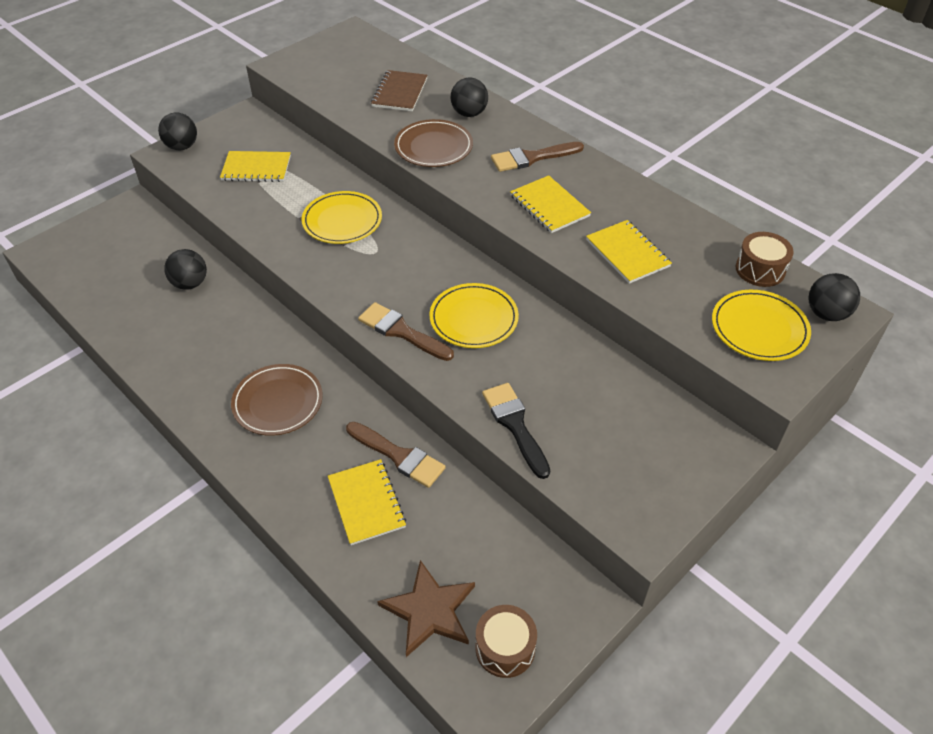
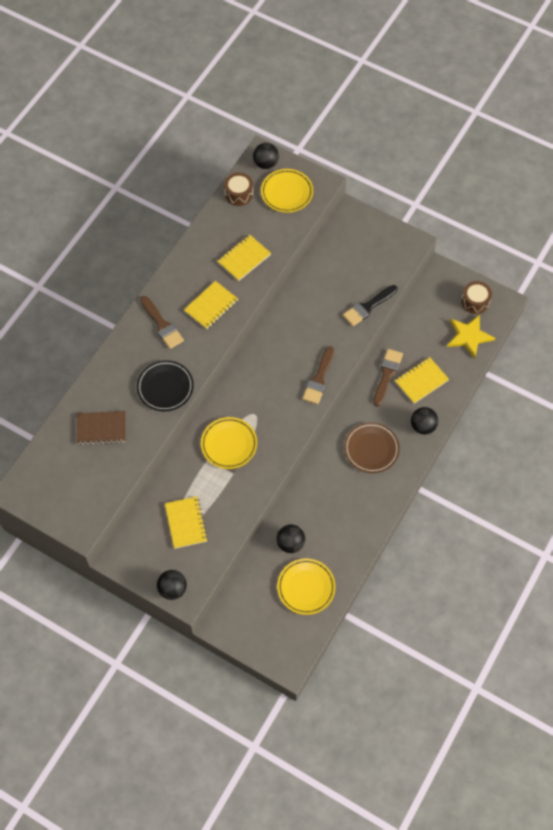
camera: 105 degrees left, 15 degrees up
(429, 610) = (468, 336): brown star -> yellow star
(433, 147) = (165, 387): brown plate -> black plate
(469, 113) = (118, 375): black ball -> black ball (423, 426)
(474, 319) = (296, 344): yellow plate -> yellow plate (306, 587)

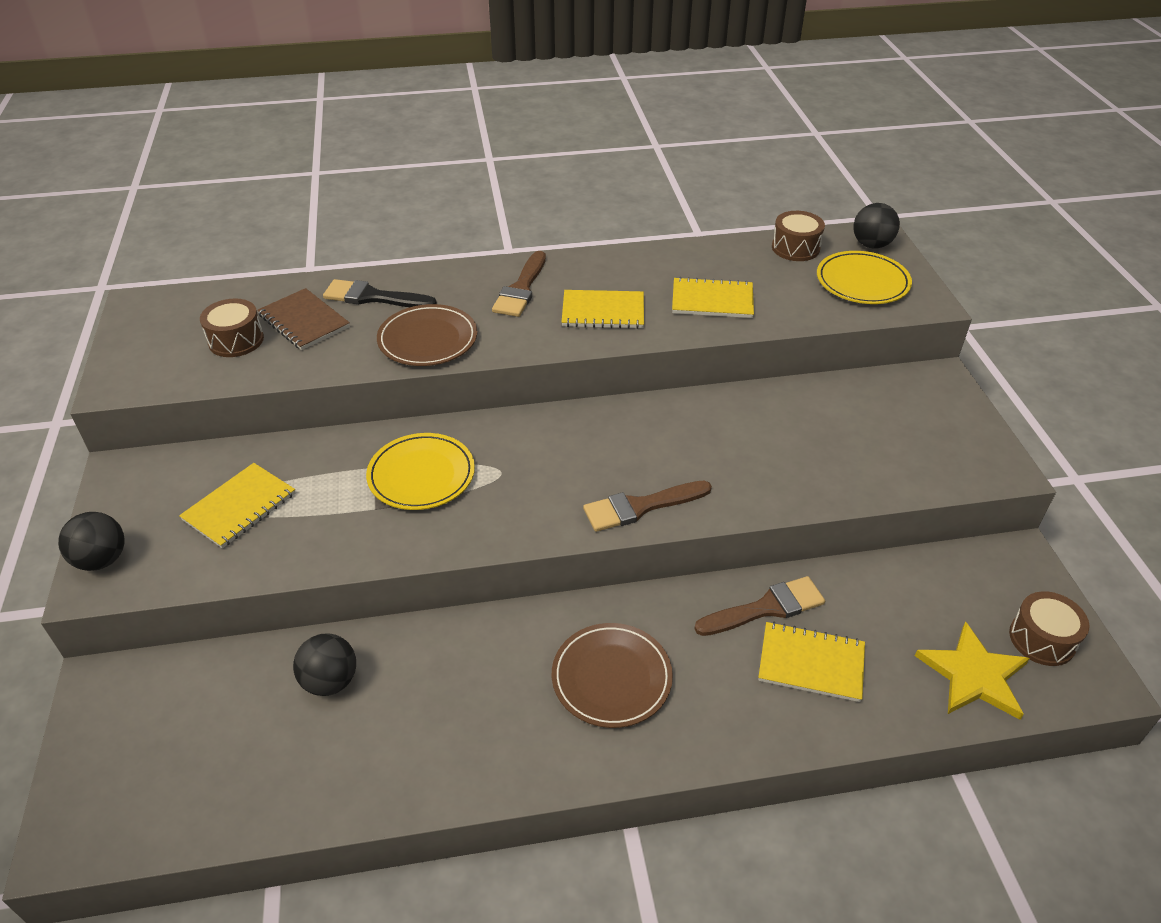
camera: 50 degrees right, 20 degrees down
(90, 464) = (236, 340): none -> brown drum
(165, 387) = (428, 339): black plate -> brown plate
(306, 587) = (256, 761): yellow plate -> none
(368, 307) = (830, 486): black brush -> black brush (373, 297)
(423, 426) = (733, 725): black ball -> none

